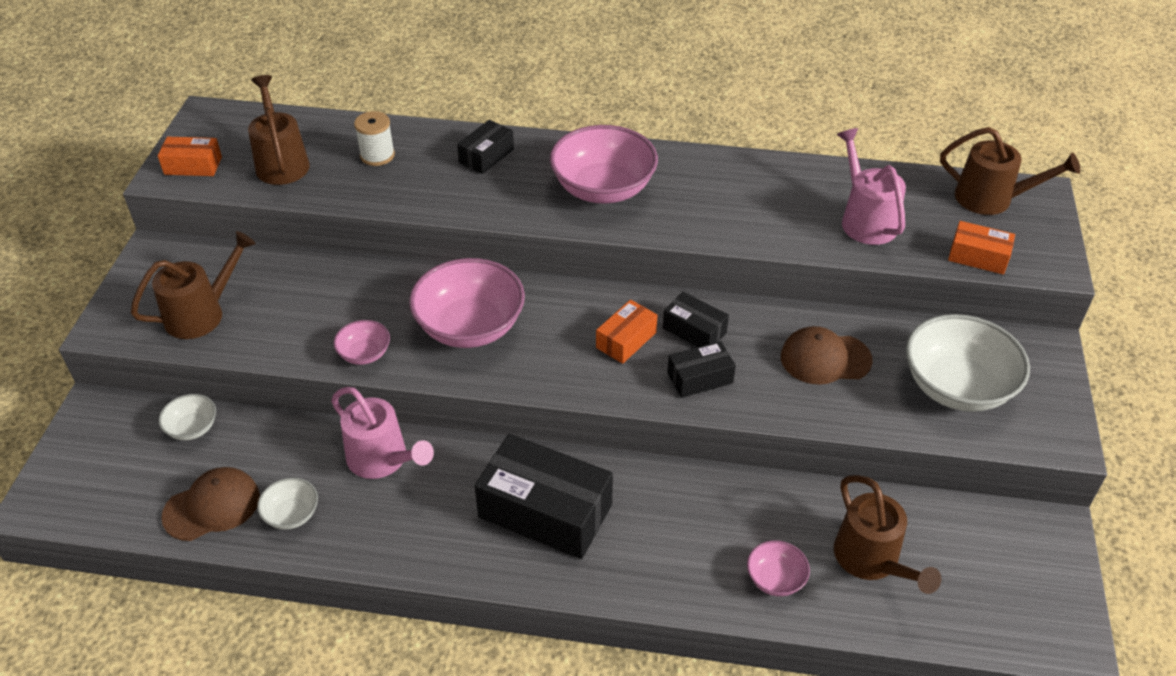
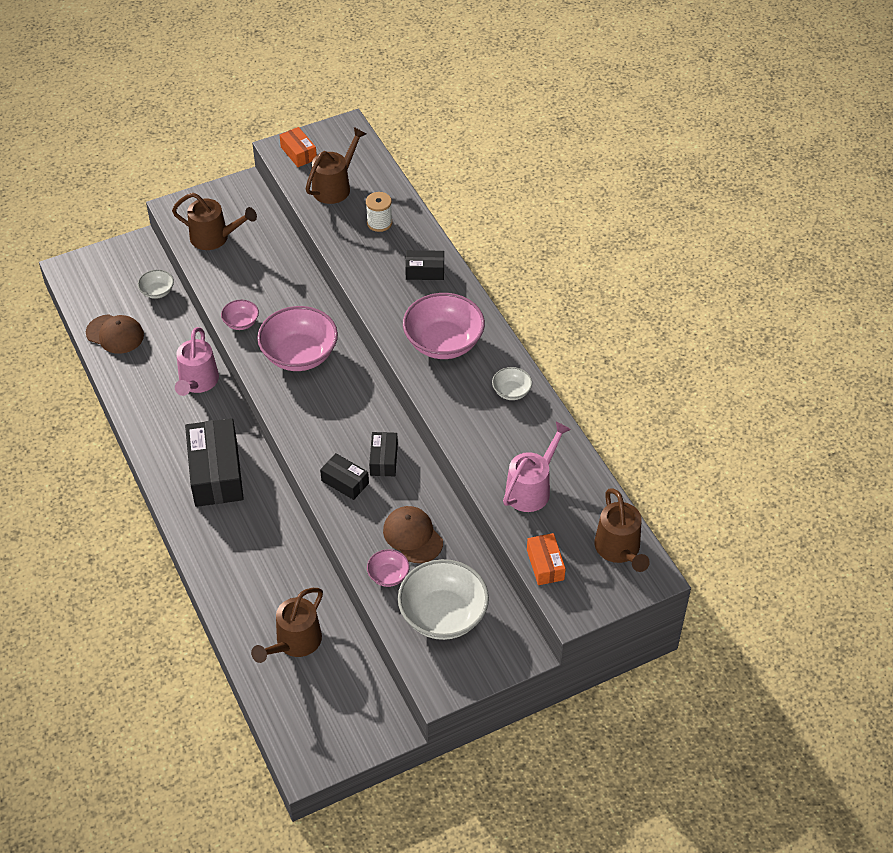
camera: 55 degrees right, 5 degrees up
(291, 514) = (134, 368): white bowl -> white bowl (511, 391)
(626, 340) = (348, 431): orange box -> none
(775, 579) = (246, 602): pink bowl -> pink bowl (388, 575)

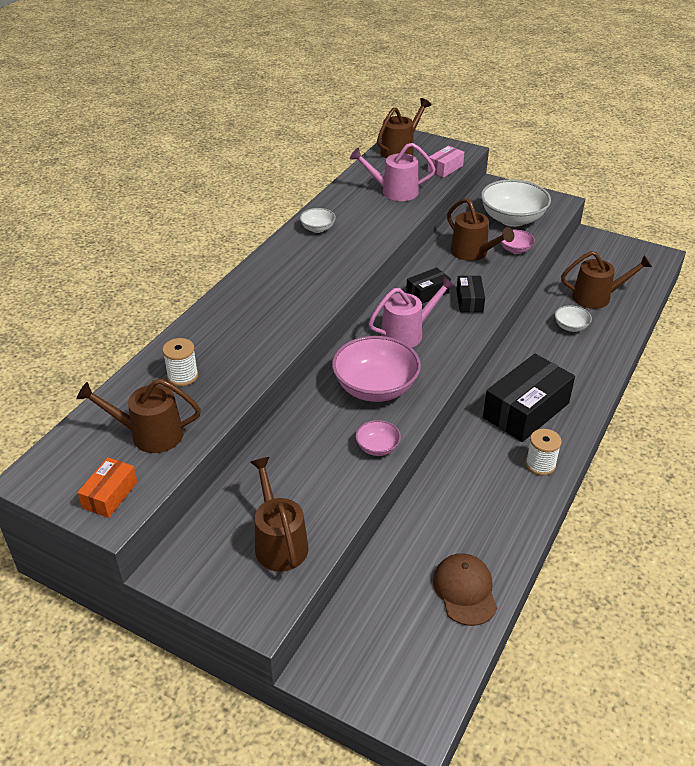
camera: 125 degrees left, 10 degrees down
(157, 291) = (373, 595): white bowl -> white bowl (570, 327)
(160, 442) = (540, 464): none -> white spool
(197, 382) = (453, 481): pink watering can -> pink watering can (407, 333)
(413, 536) = (473, 253): brown cap -> brown watering can
(425, 271) = (226, 320): black box -> none
(443, 342) = (302, 276): pink bowl -> none
(545, 564) = (445, 168): orange box -> pink box

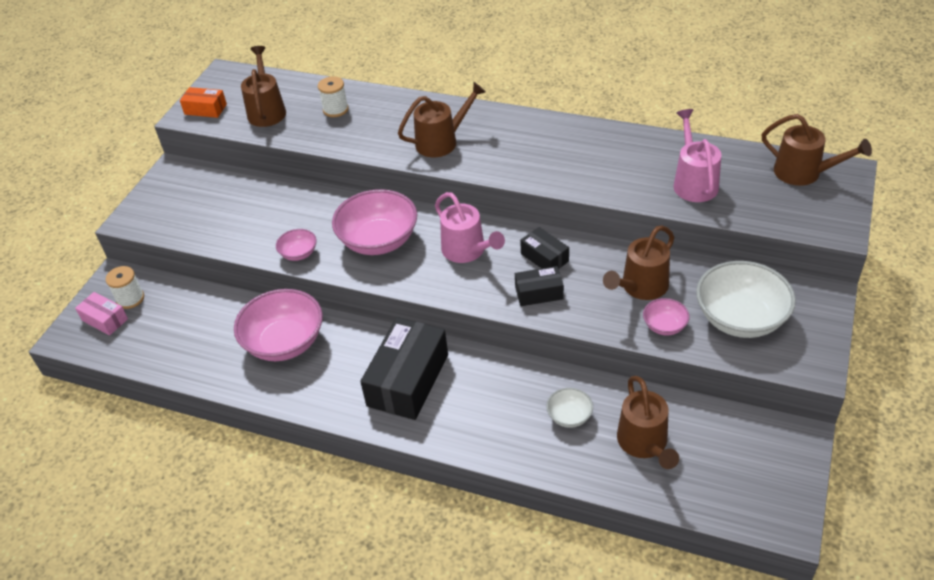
camera: 85 degrees right, 5 degrees up
(279, 542) = (194, 215): brown watering can -> brown watering can (442, 141)
(317, 228) = (587, 139): white bowl -> none
(445, 168) = (777, 217): pink box -> pink box (105, 319)
(465, 590) = (178, 351): brown cap -> none
(466, 495) = (284, 342): none -> pink bowl
(526, 410) = (408, 380): black box -> black box turned 75 degrees clockwise
(540, 464) = (328, 396): white spool -> white spool (130, 299)

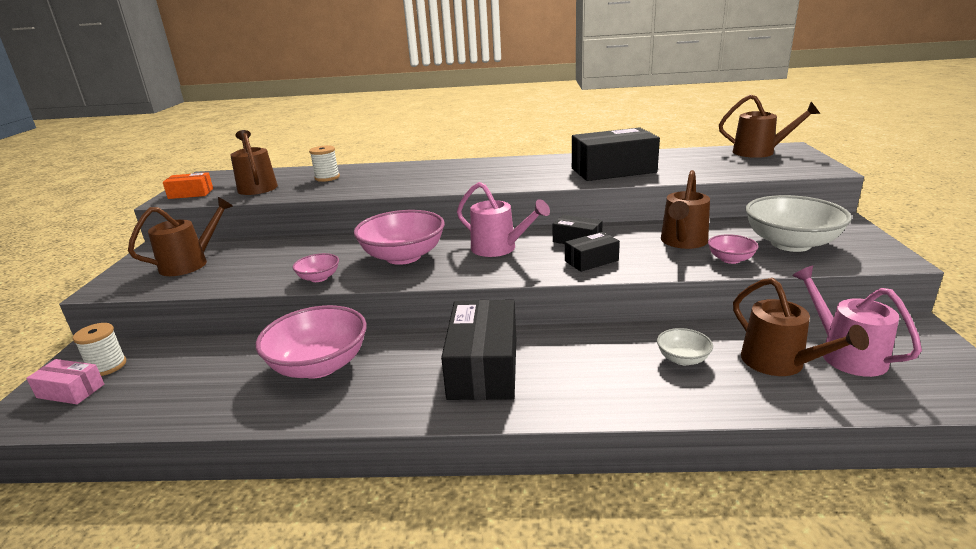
camera: 20 degrees left, 20 degrees down
(442, 141) = (440, 178): brown watering can -> brown watering can (191, 263)
(620, 171) = (613, 170): none -> black box
(693, 182) = (680, 166): pink watering can -> pink watering can (845, 353)

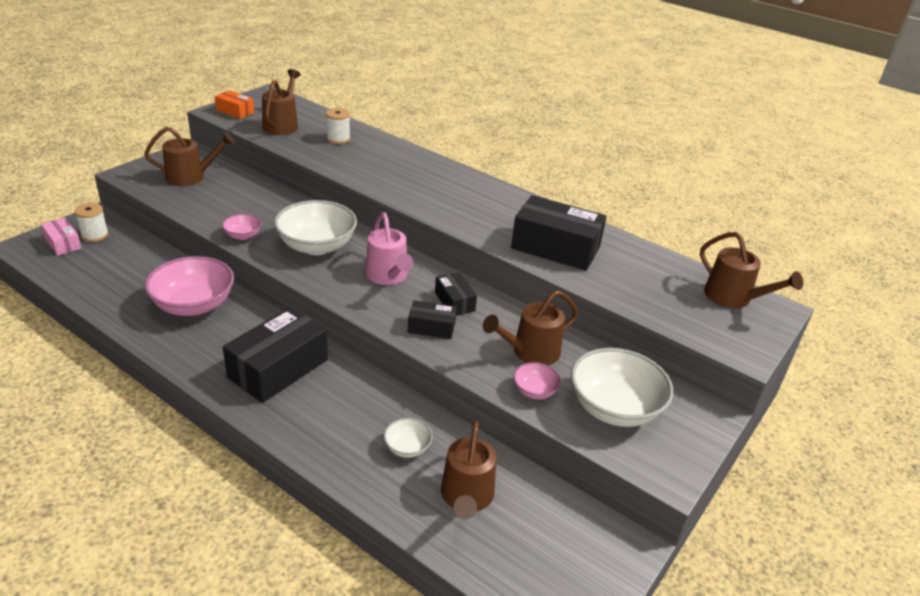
camera: 30 degrees right, 10 degrees up
(403, 256) = (316, 246): pink bowl -> white bowl
(845, 353) = (528, 524): pink watering can -> none

